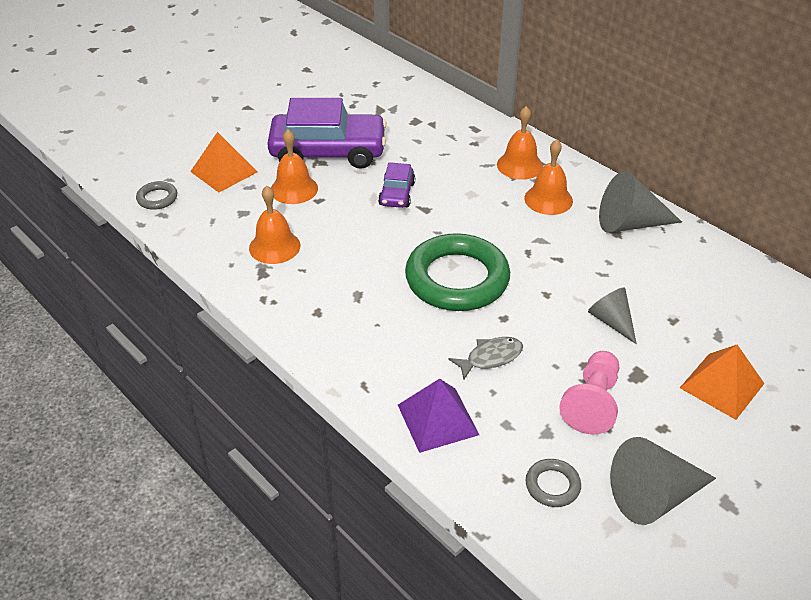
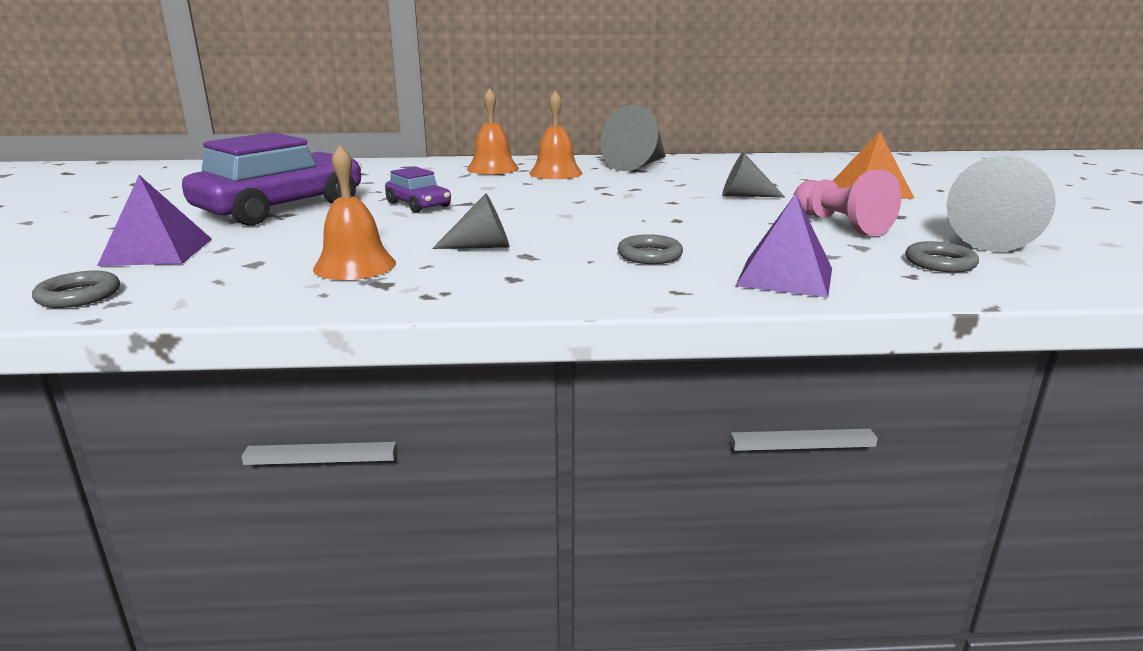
camera: 50 degrees left, 20 degrees down
(224, 171) = (157, 251): orange pyramid -> purple pyramid
(294, 189) = (290, 233): orange bell -> none
(352, 269) = (481, 246): none -> grey cone
(413, 343) = (649, 255): none -> grey ring
(457, 279) = (590, 218): green ring -> none
(490, 358) = (724, 236): grey fish -> none

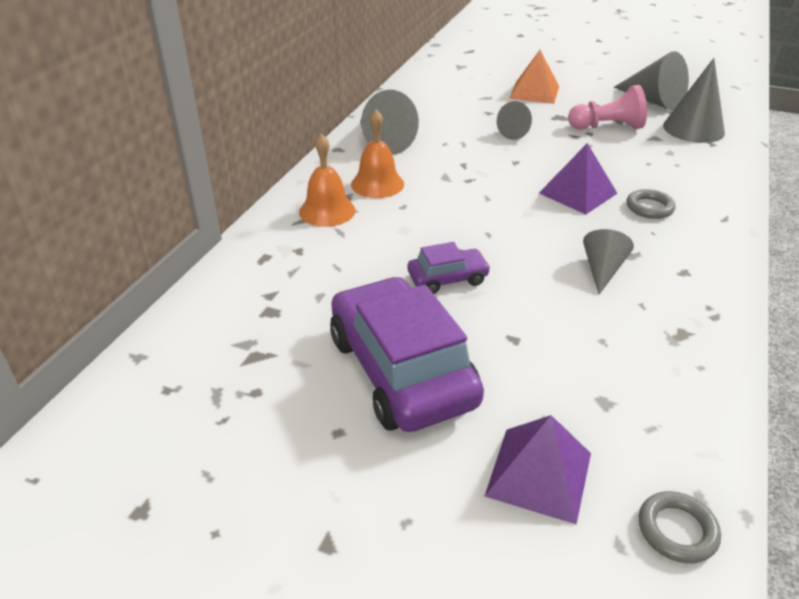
camera: 65 degrees left, 15 degrees up
(355, 265) = (633, 342): orange bell -> none
(785, 276) = (706, 178): purple pyramid -> purple pyramid (577, 193)
(940, 263) = (693, 129): grey ring -> grey cone

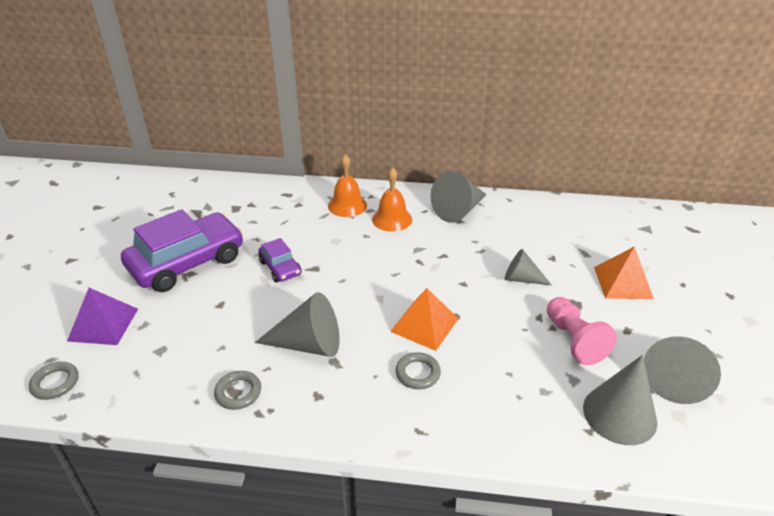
camera: 75 degrees right, 0 degrees up
(577, 193) = (424, 325): purple pyramid -> orange pyramid
(602, 270) = (308, 344): grey cone -> grey cone, size x1.62
(684, 330) = (238, 392): none -> grey ring

